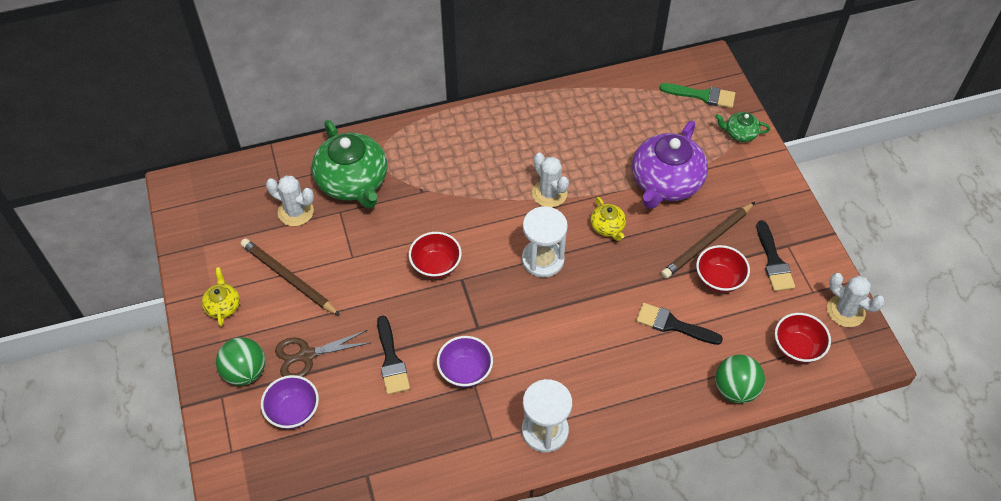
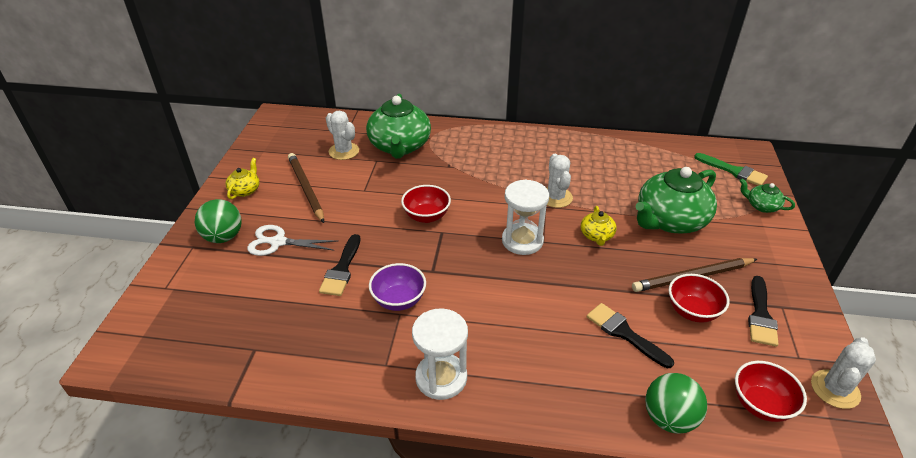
camera: 25 degrees right, 15 degrees down
(293, 411) = (235, 277): purple bowl -> none
(306, 355) = (277, 242): brown scissors -> white scissors
(665, 182) = (669, 220): purple teapot -> green teapot
(845, 311) = (835, 389): white cactus -> white cactus turned 60 degrees clockwise

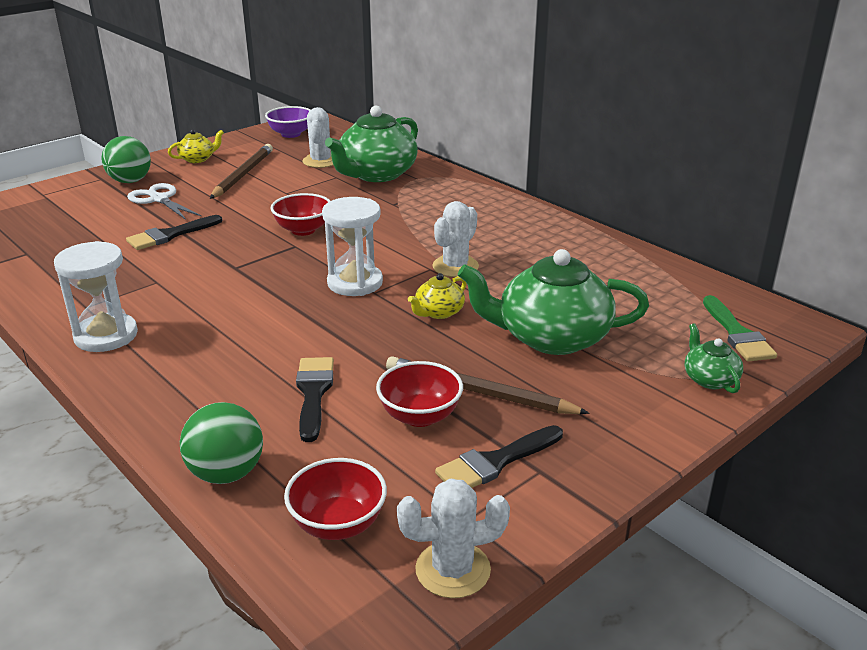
camera: 40 degrees right, 10 degrees down
(399, 300) = (172, 273): purple bowl -> purple bowl (291, 134)

